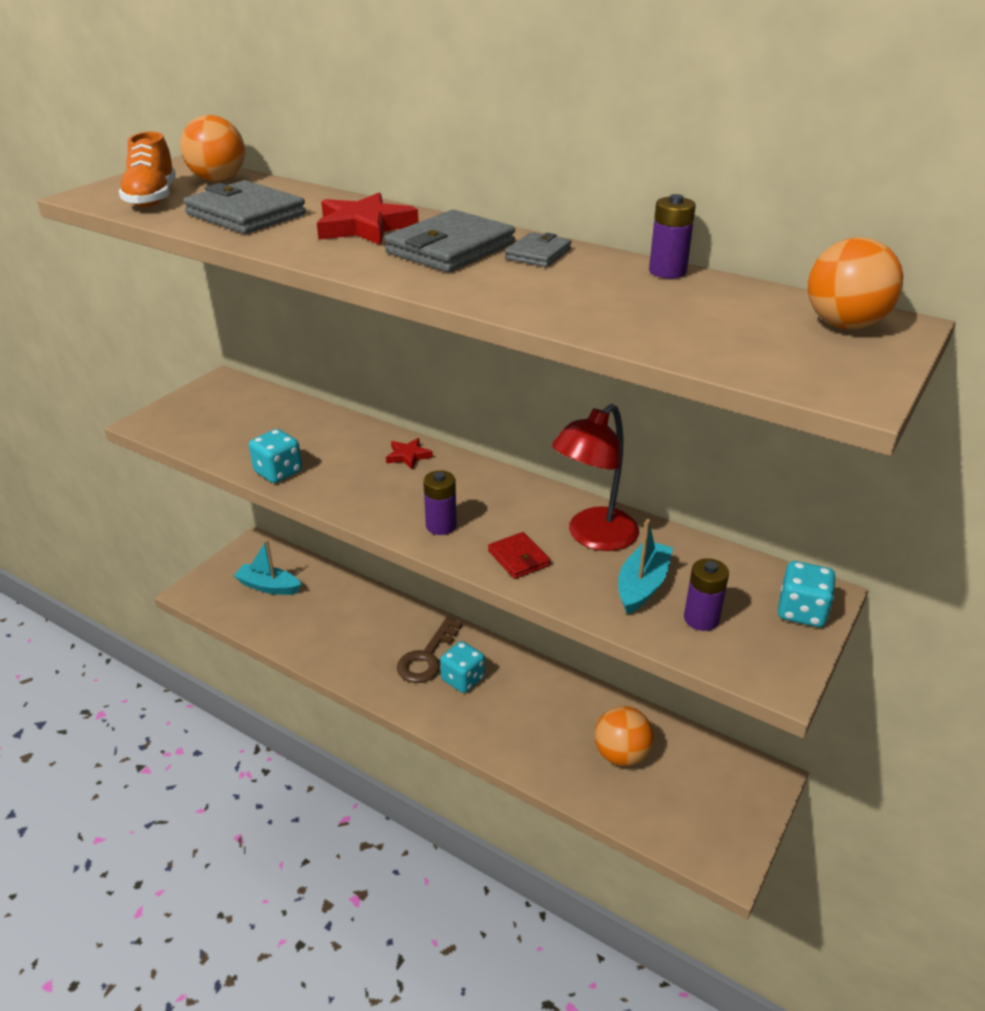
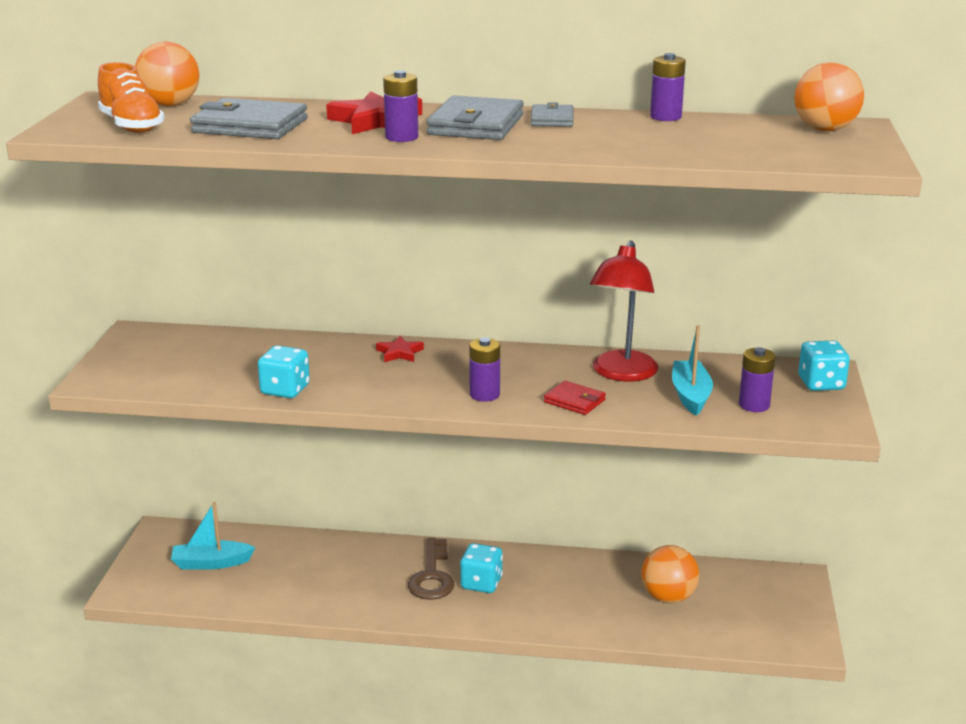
camera: 25 degrees left, 10 degrees down
(357, 252) = (401, 137): none -> purple battery

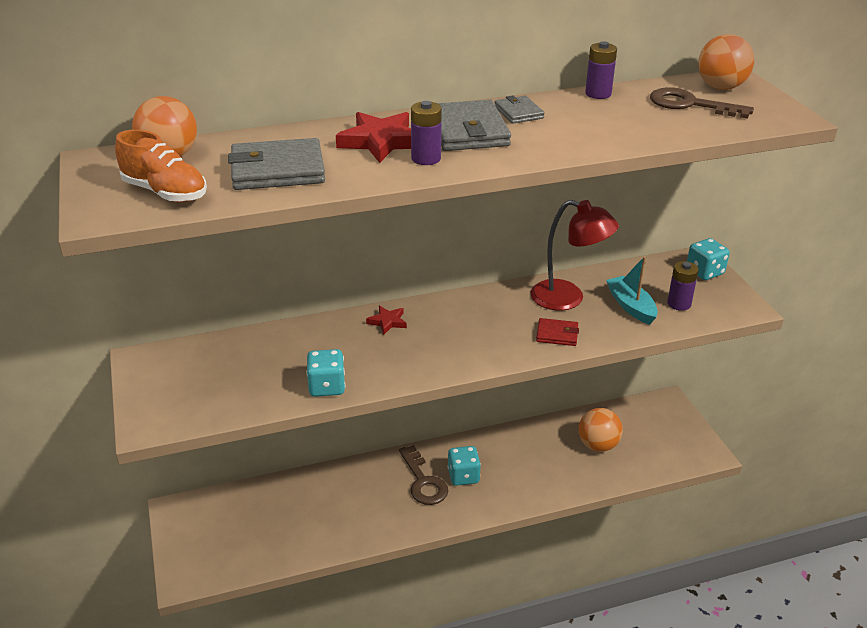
camera: 25 degrees left, 10 degrees up
(211, 563) = (240, 527): turquoise boat -> none
(484, 395) = (487, 347): purple battery -> none
(621, 374) = (568, 298): red lamp -> red lamp turned 60 degrees counterclockwise
(762, 137) = (690, 104): none -> brown key

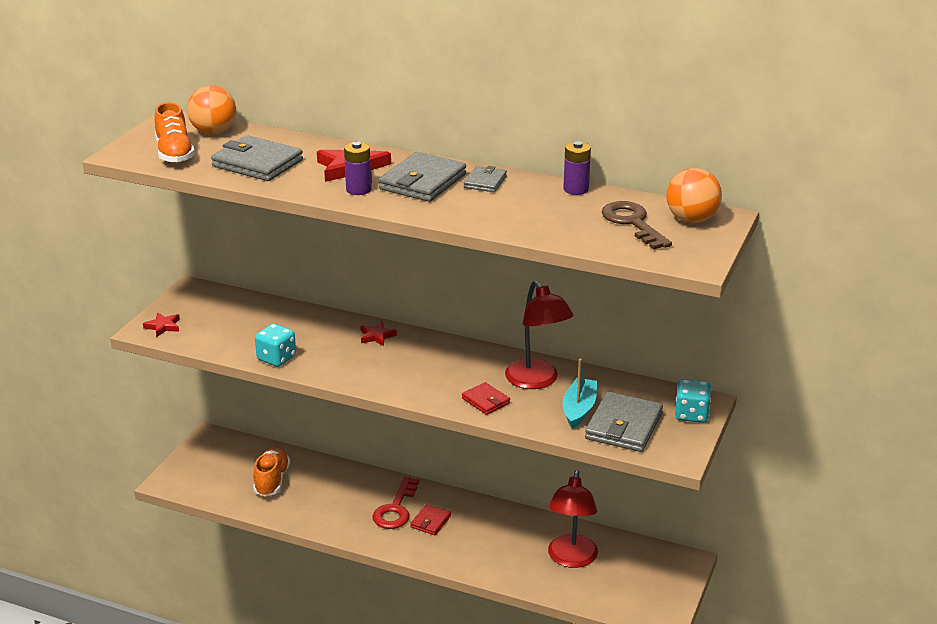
camera: 40 degrees right, 5 degrees down
(163, 412) = (163, 326): none -> red star
(286, 518) = (272, 481): none -> orange shoe
(423, 481) = (395, 509): brown key -> red key
(463, 476) = (430, 521): turquoise dice -> red wallet
(598, 445) = (571, 559): orange ball -> red lamp
(679, 304) = (623, 426): purple battery -> grey wallet

